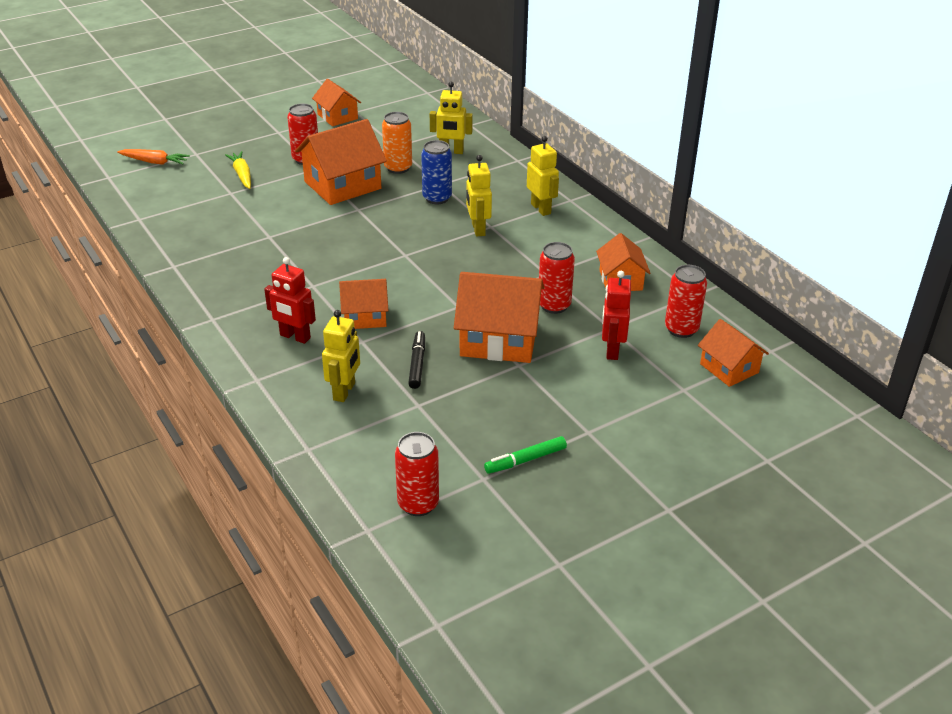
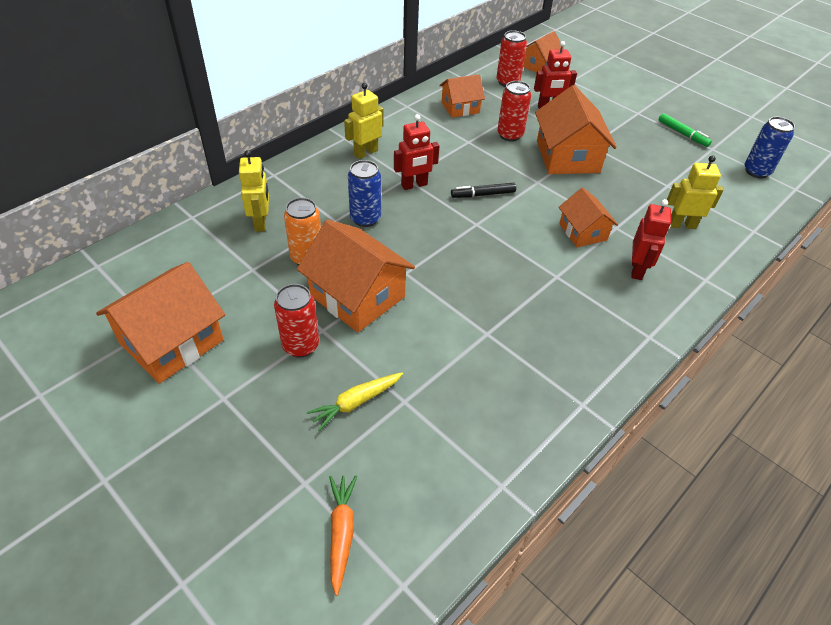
camera: 105 degrees left, 10 degrees up
(337, 116) = (171, 342): orange house -> orange house, size x1.69
(417, 364) = (623, 192): black marker -> black marker (483, 194)
(418, 504) = (756, 171): red can -> blue can
(478, 229) = (414, 185): yellow robot -> red robot

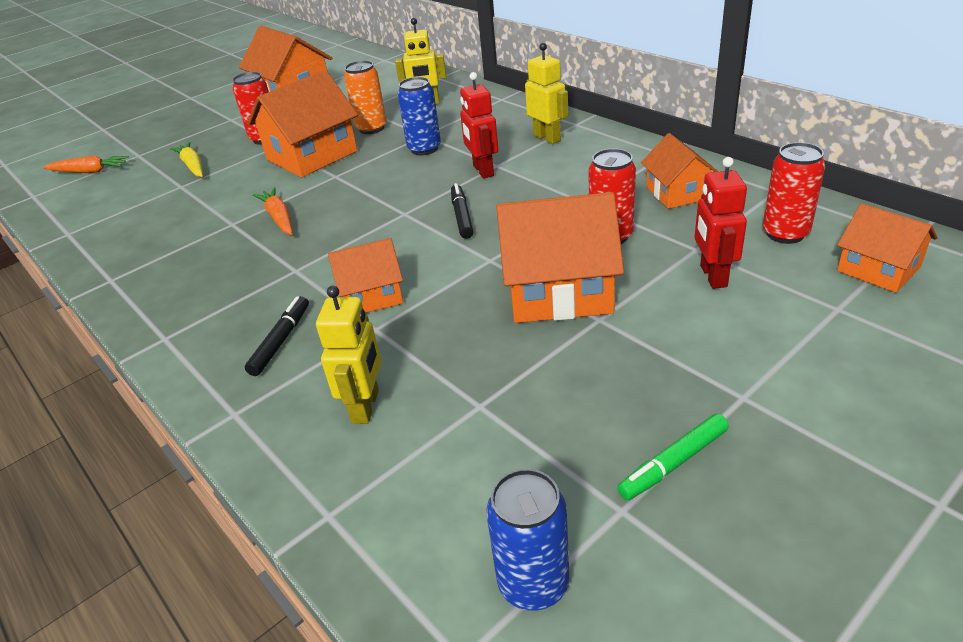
camera: 100 degrees right, 10 degrees down
(479, 300) = (279, 218): none -> orange carrot
(637, 270) = (281, 341): red robot -> black marker

